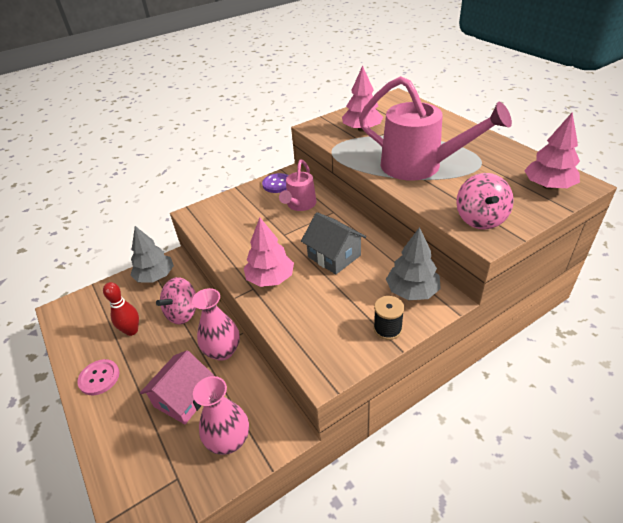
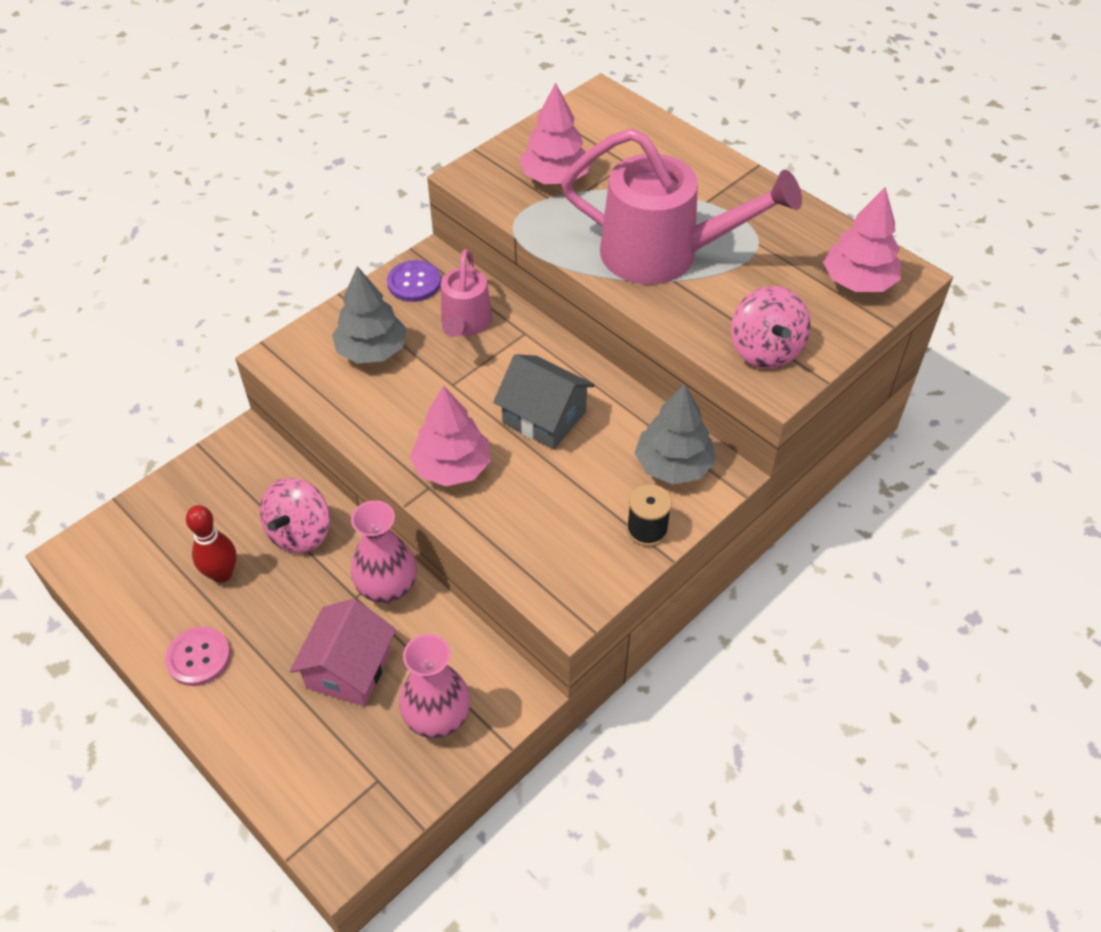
camera: 15 degrees left, 10 degrees up
(155, 276) = (226, 472): grey tree -> grey tree (372, 350)

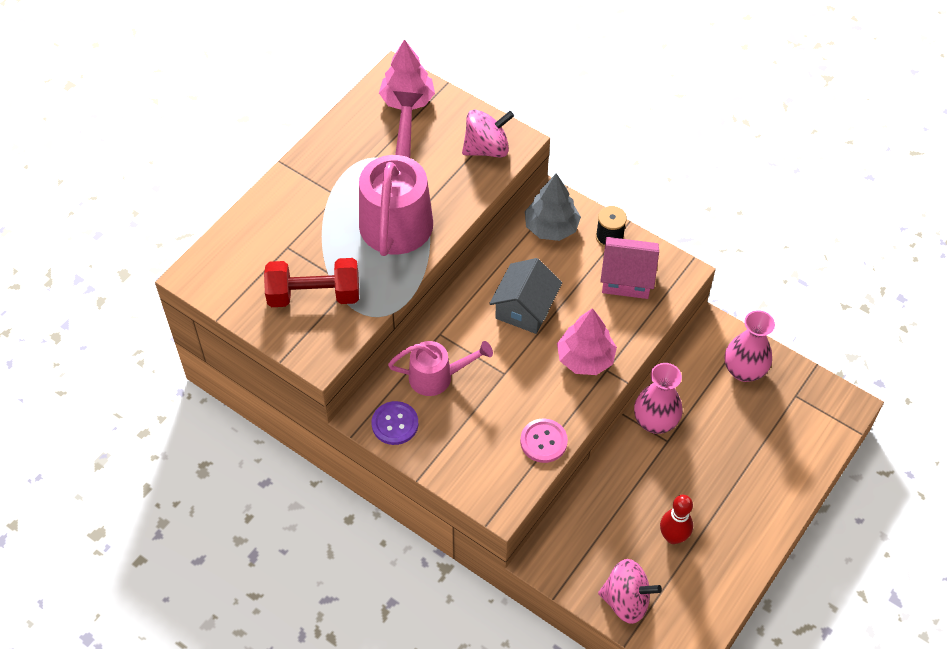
camera: 100 degrees left, 5 degrees up
(198, 657) = (745, 530): pink button -> pink button (543, 441)
(300, 533) = (622, 492): pink spinning top -> pink spinning top (626, 600)
(349, 669) = (724, 431): pink house -> pink house (627, 278)
(372, 350) = (480, 438): grey tree -> none
(555, 178) = (314, 295): pink tree -> red dumbbell

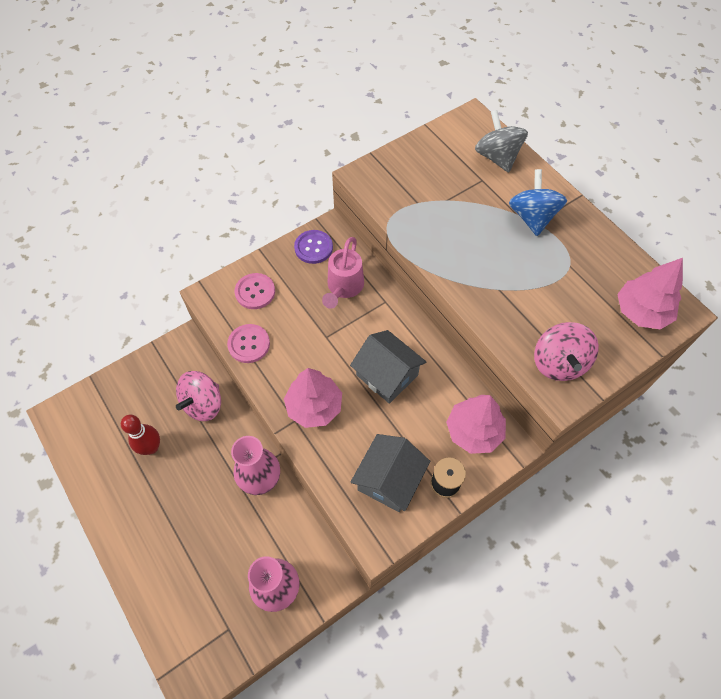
camera: 110 degrees right, 5 degrees up
(248, 241) = (497, 157): none -> grey spinning top
(314, 295) = (425, 186): red dumbbell -> none
(324, 195) = (532, 217): none -> blue spinning top
(398, 213) = (495, 265): pink watering can -> none
(477, 461) = (255, 292): none -> pink button
(551, 227) = (474, 431): grey tree -> pink tree
(626, 600) = (121, 390): pink spinning top -> pink spinning top (203, 404)
(627, 278) = (389, 480): pink house -> grey house

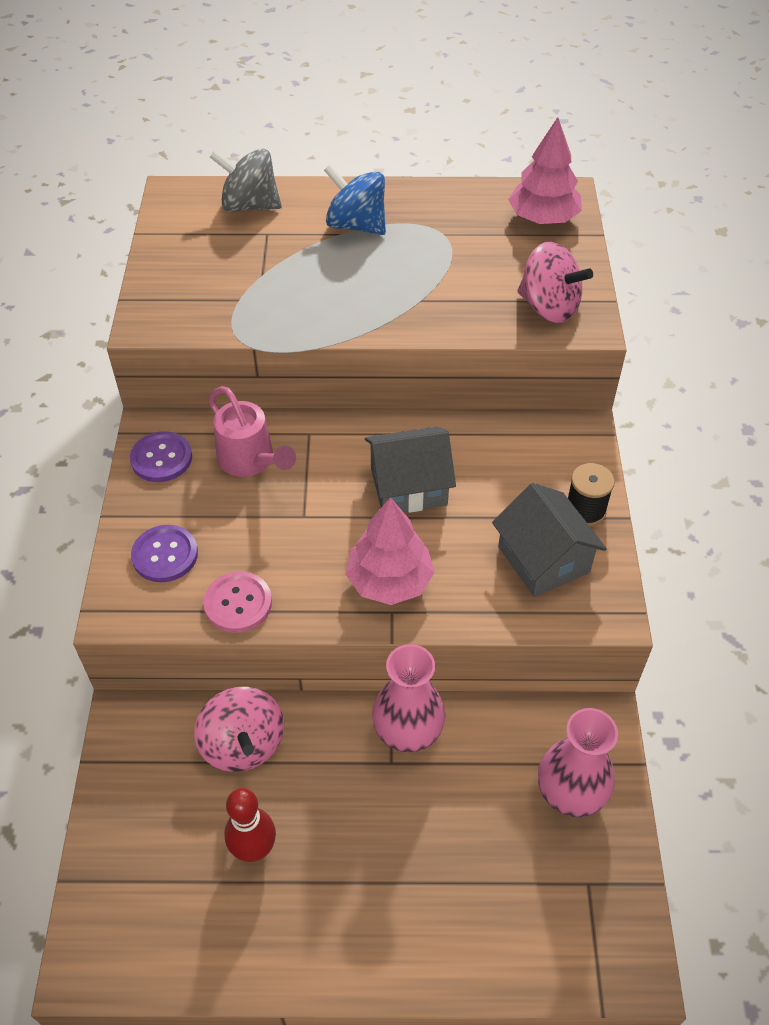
camera: 55 degrees left, 10 degrees down
(255, 292) = (165, 555): pink button -> purple button
(474, 431) = (543, 450): pink tree -> none

